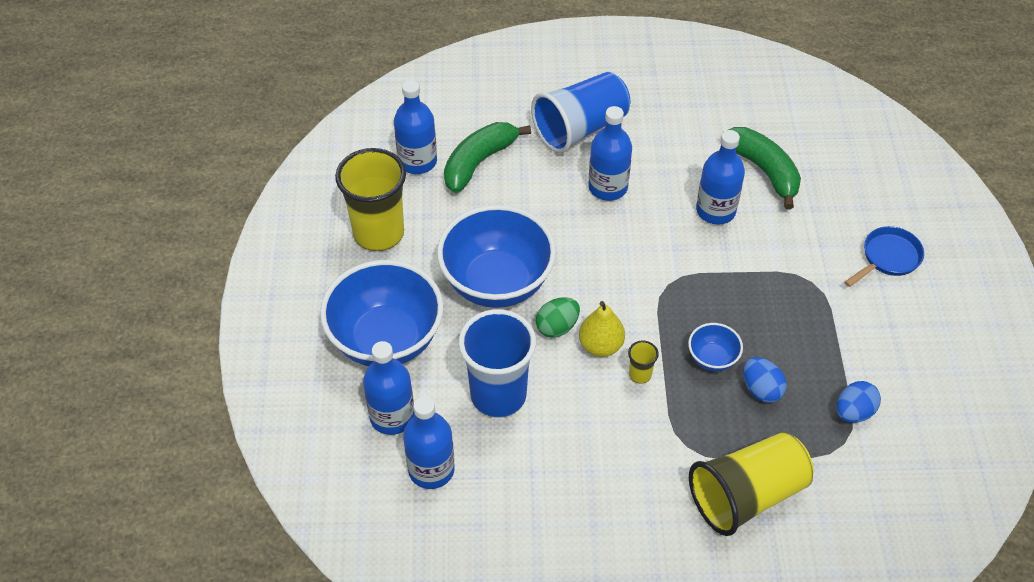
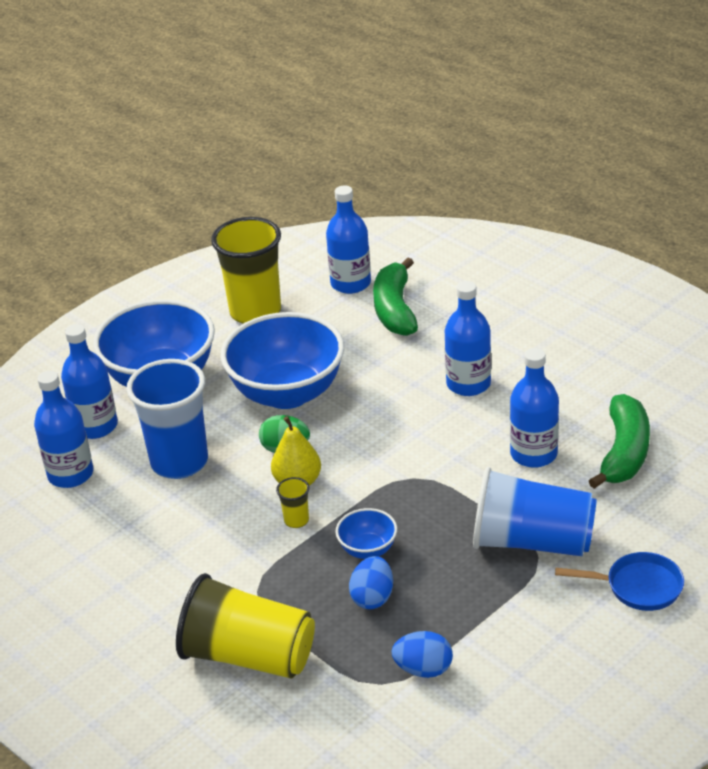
camera: 50 degrees right, 15 degrees down
(479, 162) = (395, 309): green banana -> green banana turned 90 degrees counterclockwise
(580, 128) = (509, 332): blue cup -> blue cup (532, 541)

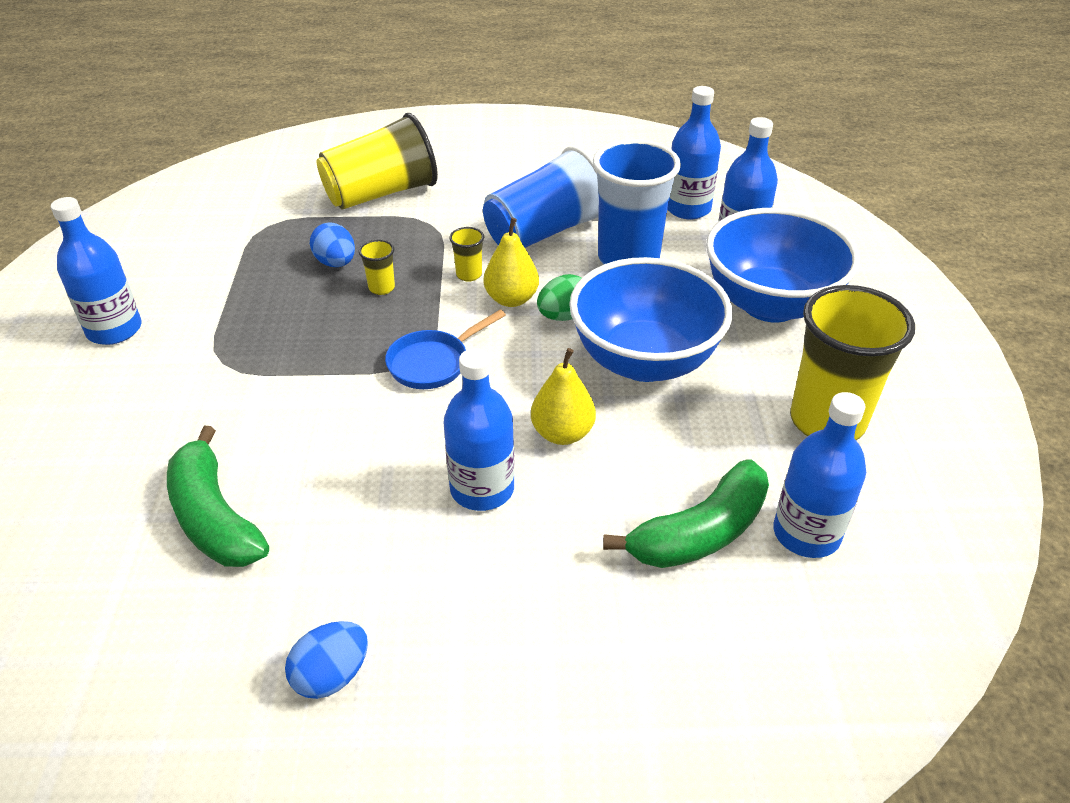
camera: 130 degrees right, 5 degrees up
(368, 549) = (381, 288): blue bowl -> yellow cup
(390, 384) = (562, 433): none -> yellow pear
(395, 309) = (699, 533): green banana -> green banana turned 105 degrees clockwise
(423, 669) = (244, 246): blue egg -> blue egg (332, 675)
(532, 541) = (240, 371): blue cup -> blue cup (544, 232)
(533, 454) = (319, 453): blue bottle -> blue bottle (114, 330)
(638, 587) = (100, 390): blue pan -> blue pan (433, 363)

